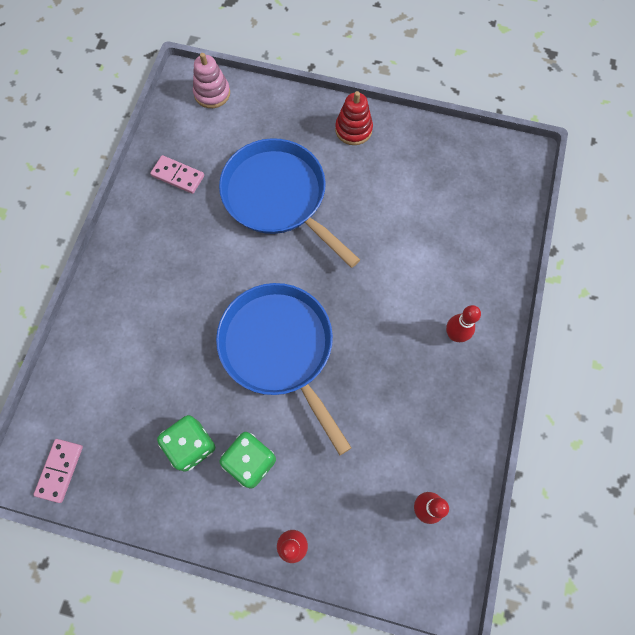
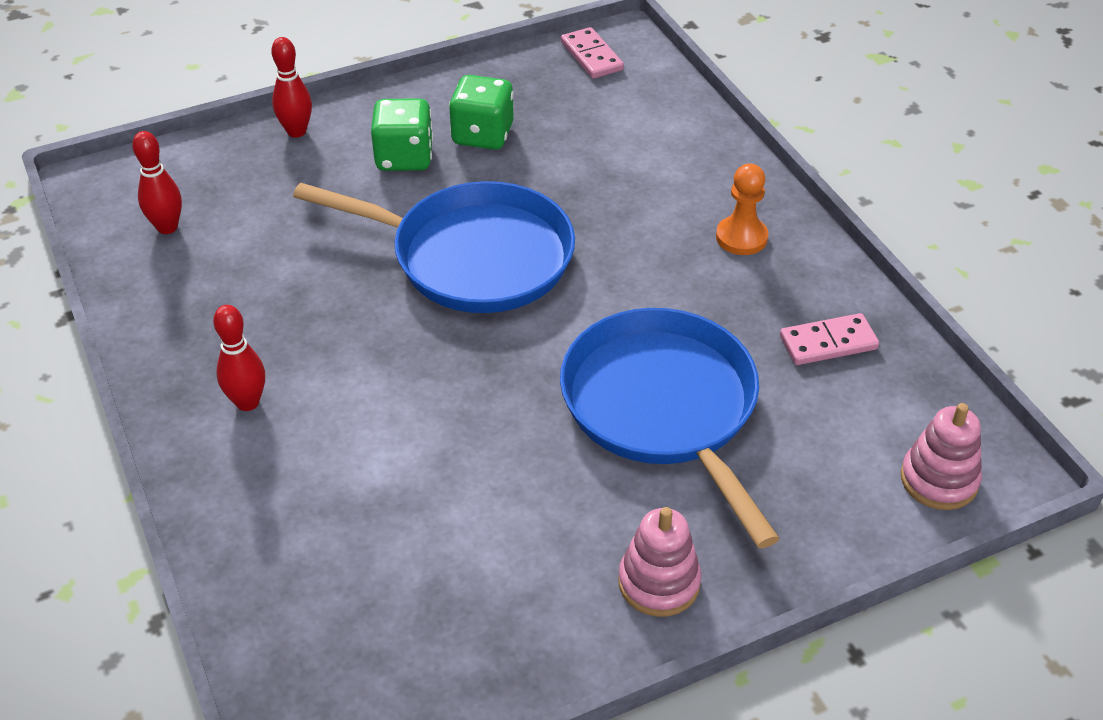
camera: 140 degrees right, 25 degrees down
(144, 259) = (741, 237): none -> orange pawn
(278, 197) = (663, 407): blue pan -> blue pan turned 120 degrees counterclockwise
(353, 129) = (659, 582): red stacking toy -> pink stacking toy

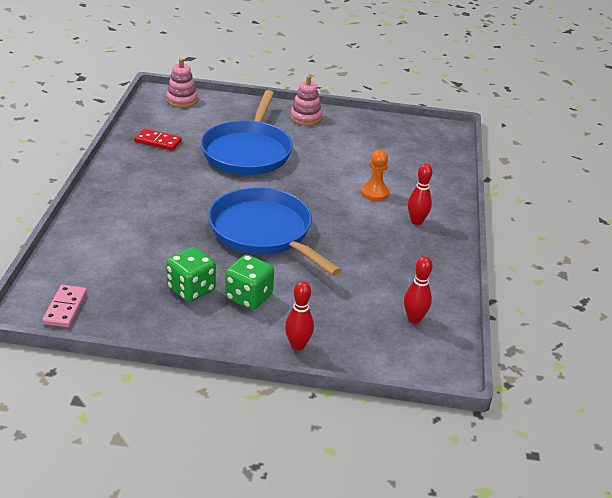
camera: 150 degrees left, 10 degrees down
(741, 237) = (133, 185): orange pawn -> orange pawn (374, 193)
(828, 343) = (158, 141): pink domino -> red domino

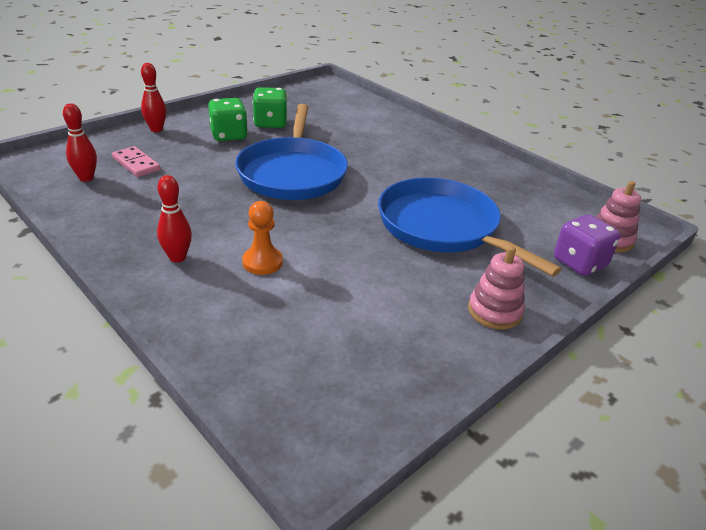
camera: 130 degrees right, 0 degrees up
(65, 308) = (314, 90): pink domino -> pink domino (136, 164)
(158, 141) = (511, 189): red domino -> none
(224, 105) = (579, 263): none -> purple dice
(264, 232) = (292, 173): blue pan -> blue pan turned 90 degrees clockwise

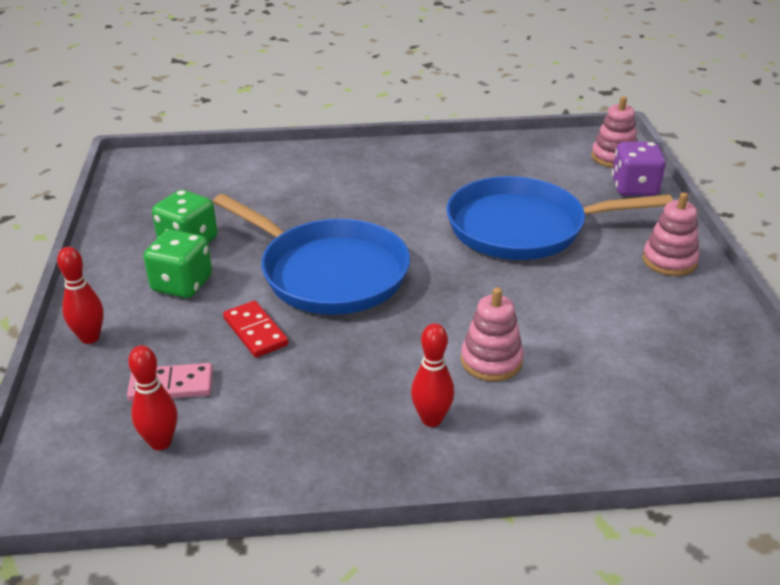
camera: 50 degrees left, 0 degrees up
(208, 170) = (255, 332): none -> red domino
(262, 262) = (491, 361): orange pawn -> pink stacking toy

